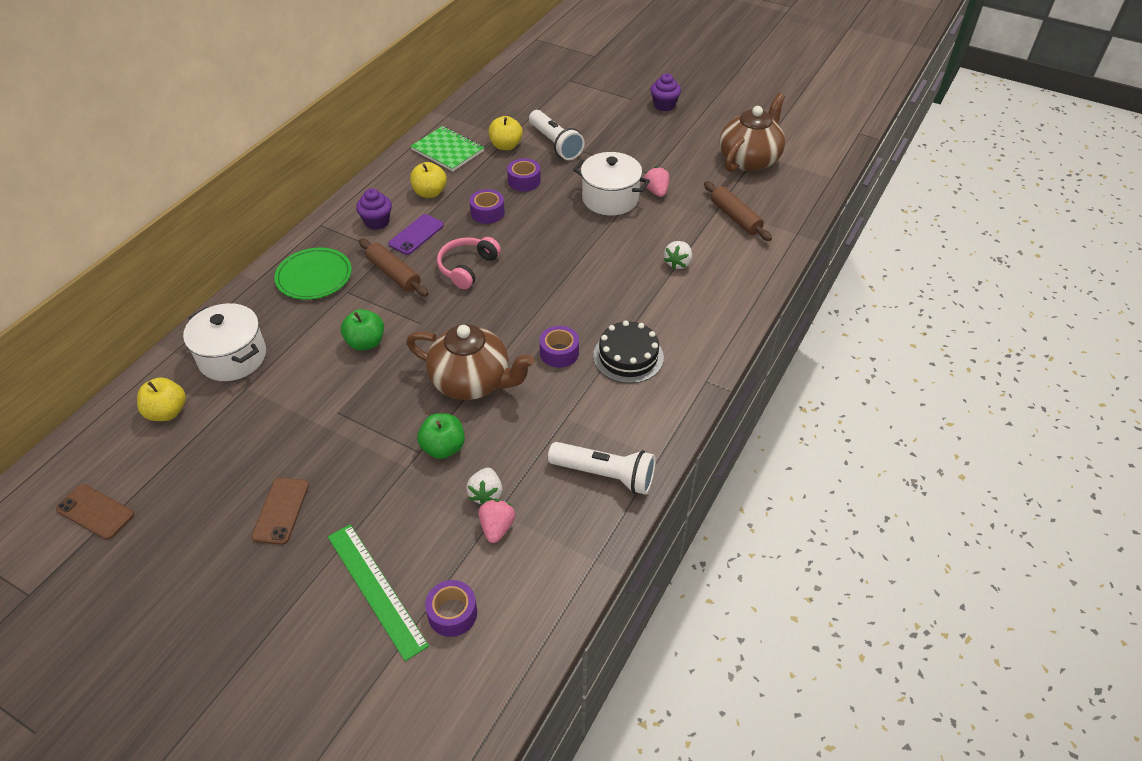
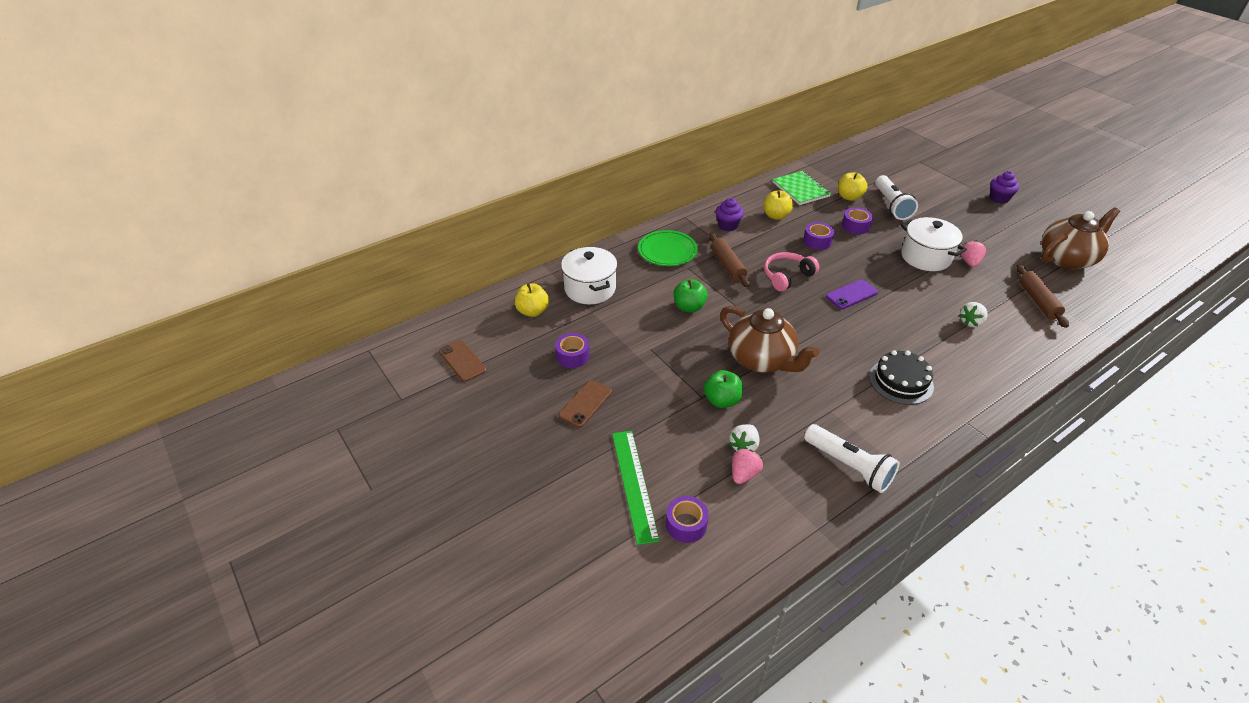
camera: 25 degrees right, 5 degrees down
(416, 235) = (755, 242): purple phone -> purple phone (851, 294)
(559, 353) = (841, 360): purple tape -> purple tape (572, 356)

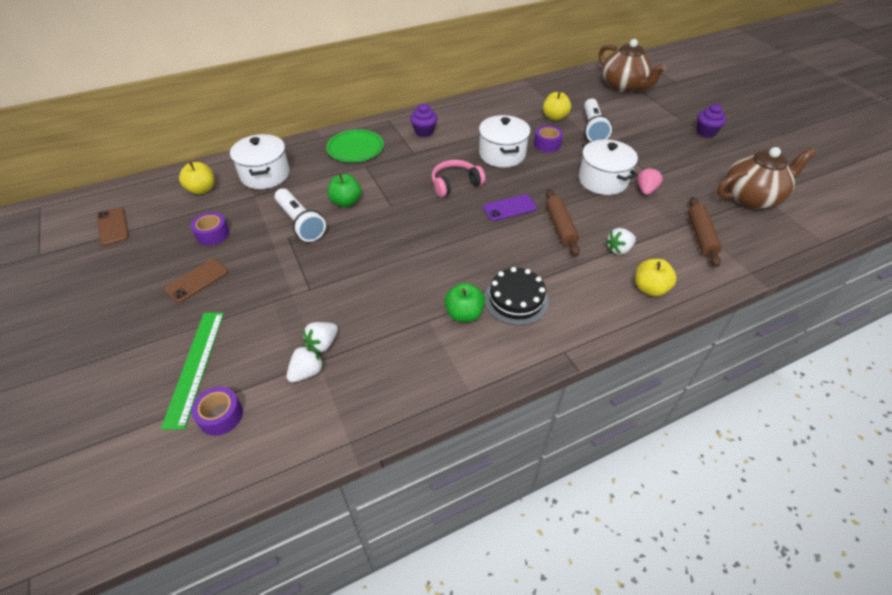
camera: 10 degrees right, 5 degrees up
(722, 400) = (327, 295): green apple -> green apple (464, 314)
(727, 265) = (404, 167): brown rolling pin -> brown rolling pin (560, 227)
(744, 474) = (307, 372): pink strawberry -> white strawberry
(761, 360) = (387, 260): brown teapot -> brown teapot (623, 86)
(776, 216) = (474, 127): yellow apple -> yellow apple (650, 288)
(800, 189) = (511, 106): green notebook -> none
(817, 241) = (502, 154): purple tape -> white pot
(849, 466) = (417, 380): white flashlight -> white flashlight (300, 223)

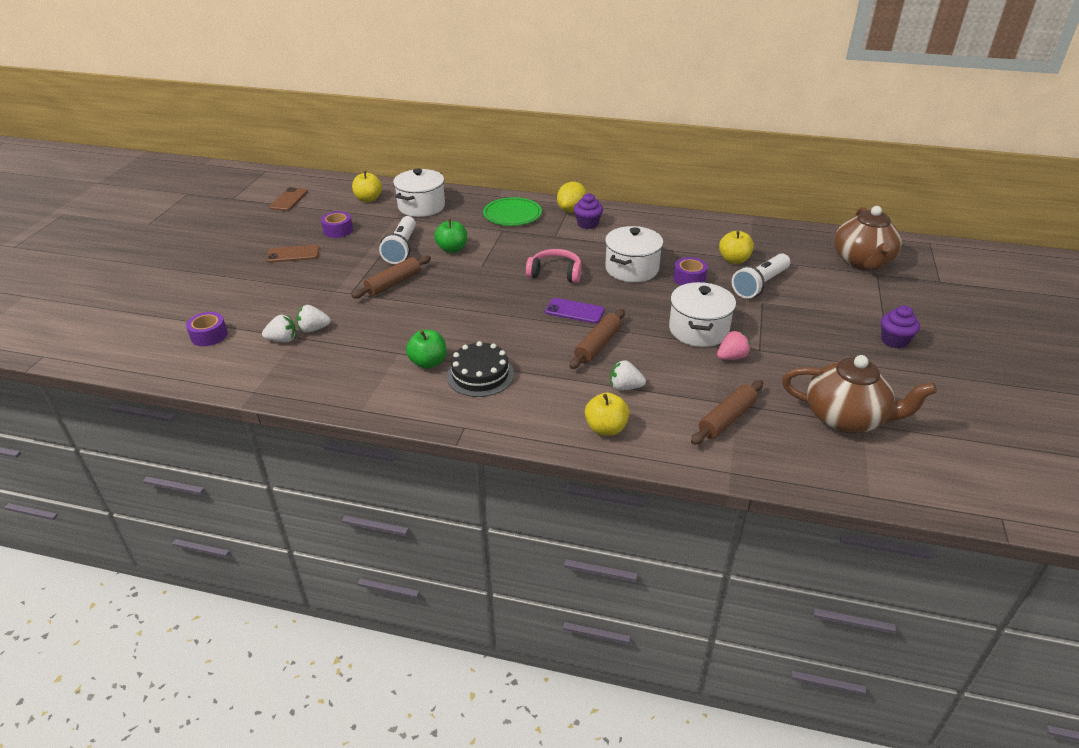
camera: 40 degrees right, 10 degrees down
(195, 366) = (230, 302): green ruler -> none
(337, 259) = (393, 283): none -> brown rolling pin
(397, 125) = (571, 210): none -> yellow lemon

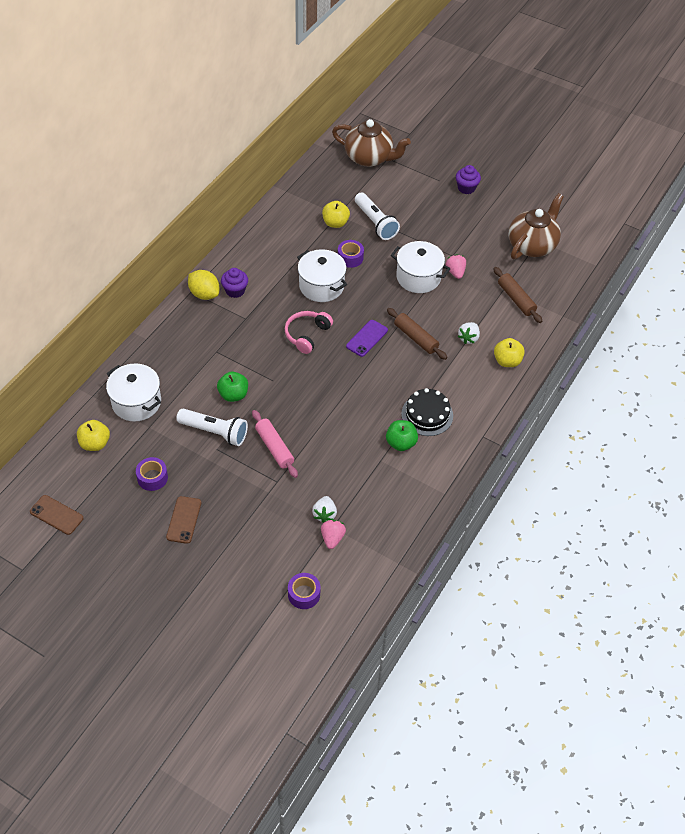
camera: 75 degrees left, 15 degrees up
(283, 340) = (332, 538): white strawberry -> pink strawberry
(393, 283) = (274, 447): brown rolling pin -> pink rolling pin
(512, 214) = (190, 337): green plate -> none

